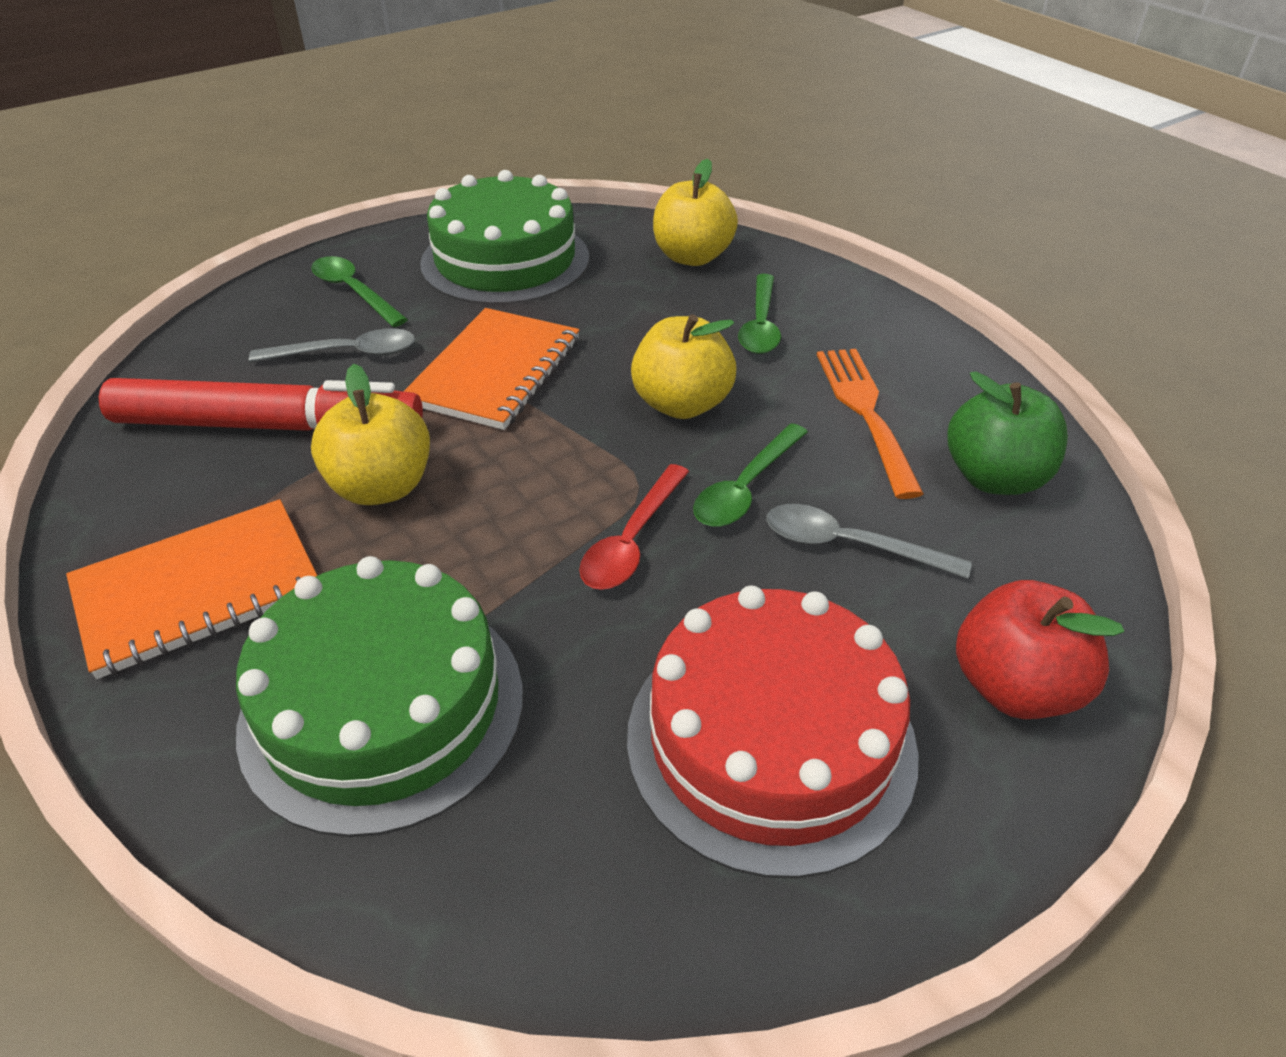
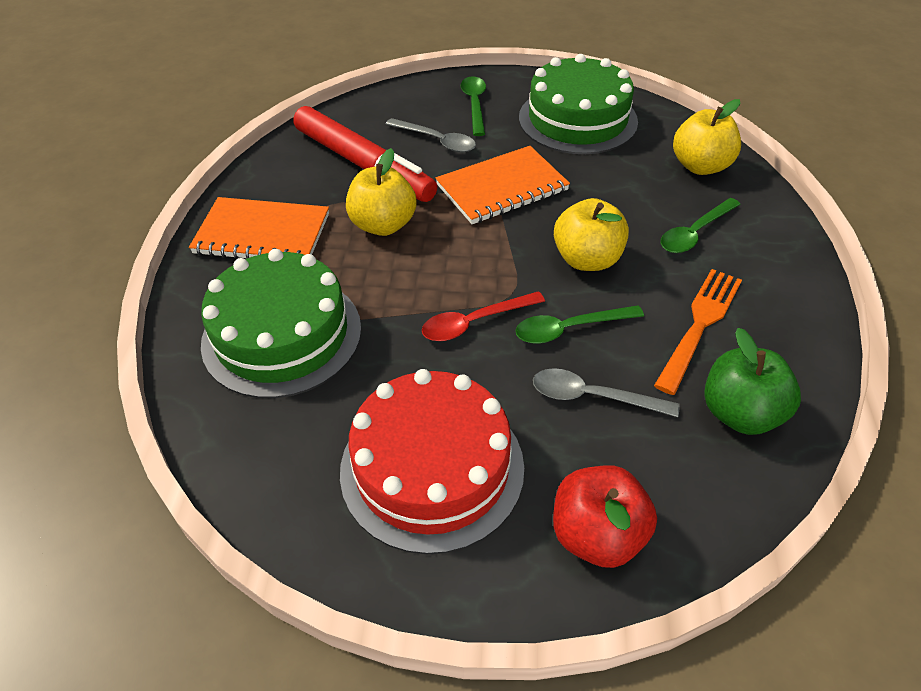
camera: 40 degrees right, 5 degrees up
(849, 545) = (593, 397): grey spoon -> grey spoon turned 45 degrees counterclockwise

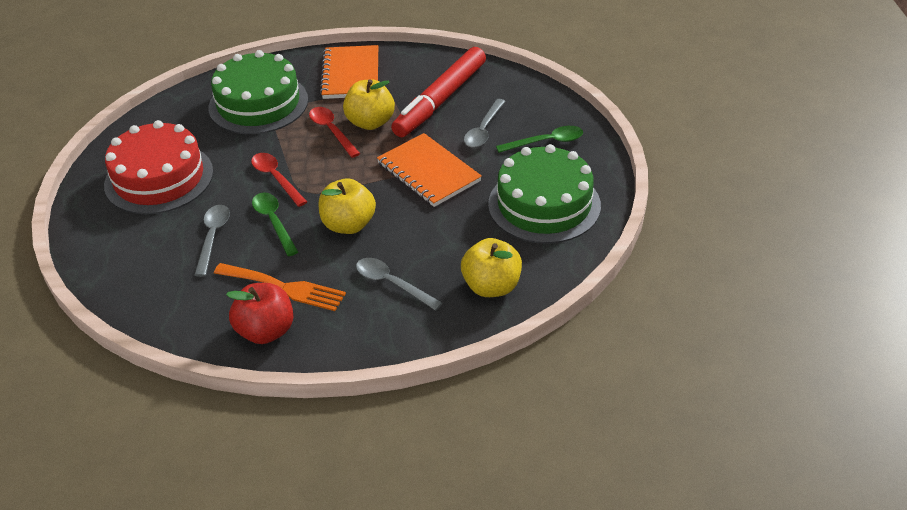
camera: 80 degrees right, 5 degrees down
(387, 261) = (332, 131): none -> red spoon
(597, 535) = (111, 246): red apple -> red apple (266, 331)
(695, 233) = (392, 284): green spoon -> grey spoon
(740, 413) = (200, 307): green apple -> none

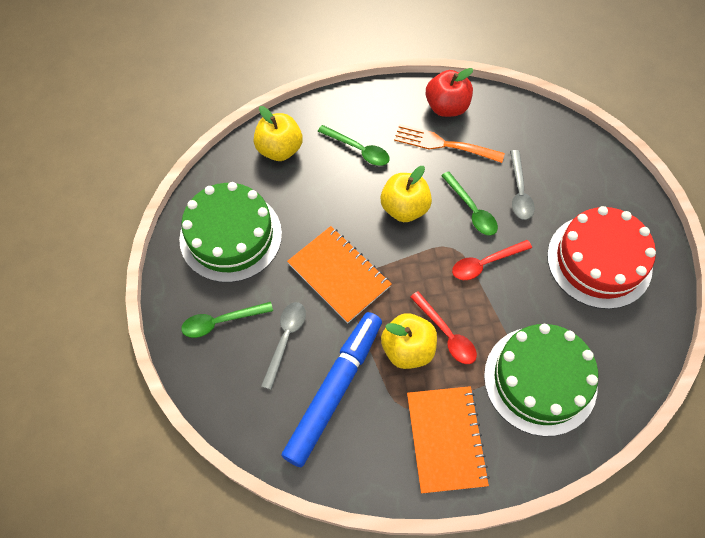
camera: 175 degrees right, 20 degrees up
(276, 178) = (485, 263): red spoon -> red spoon turned 105 degrees clockwise
(392, 284) = (358, 150): grey spoon -> green spoon
(441, 100) = (333, 391): red marker -> blue marker

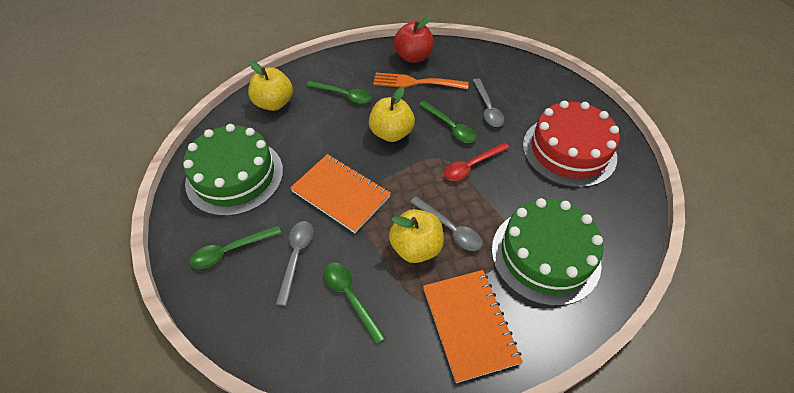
camera: 10 degrees left, 10 degrees down
(333, 391) = (350, 297): blue marker -> green spoon
(446, 334) = (449, 229): red spoon -> grey spoon

